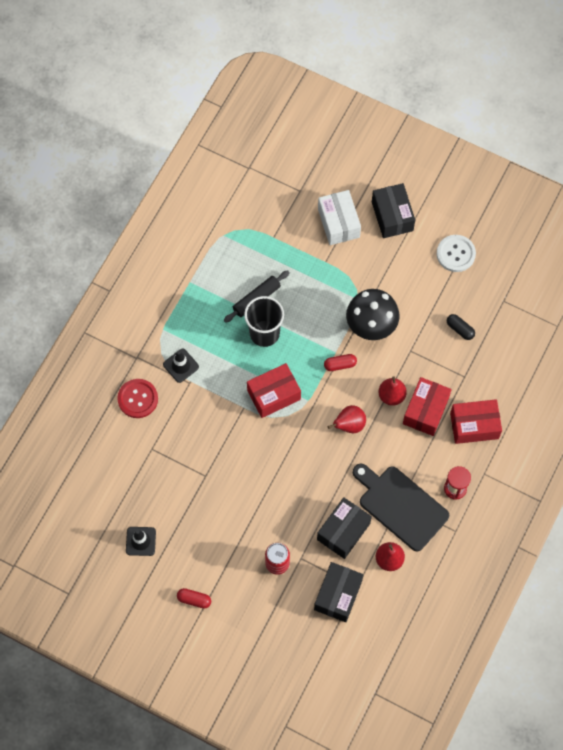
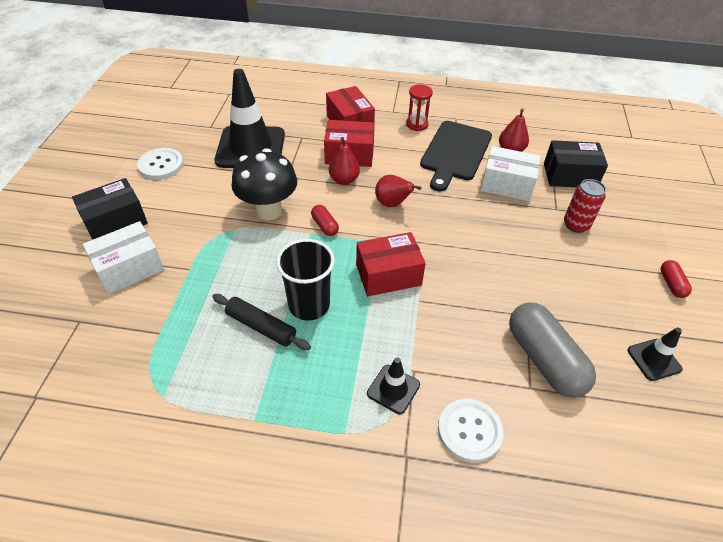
camera: 110 degrees left, 20 degrees down
(138, 399) = (469, 431): red button -> white button
(167, 468) = (544, 359): none -> grey capsule
(274, 395) = (388, 275): red box -> red box turned 60 degrees counterclockwise
(343, 531) = (507, 184): black box -> white box
(460, 329) = (250, 148): black capsule -> black traffic cone

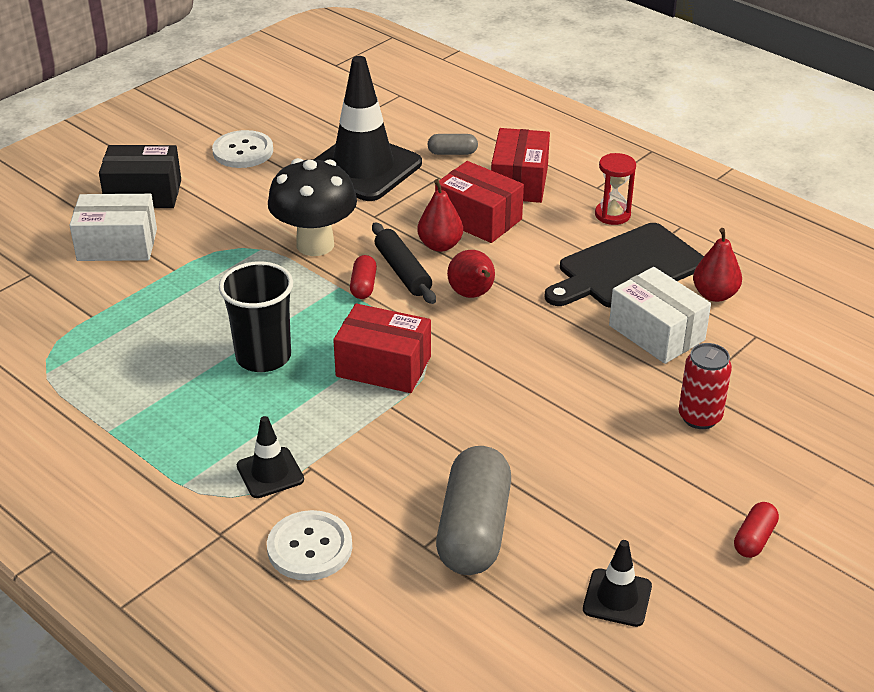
camera: 35 degrees right, 10 degrees down
(261, 327) = (193, 355): black rolling pin -> black rolling pin (402, 271)
(295, 119) = (452, 153): none -> grey capsule
(570, 175) = (768, 358): black box -> none

